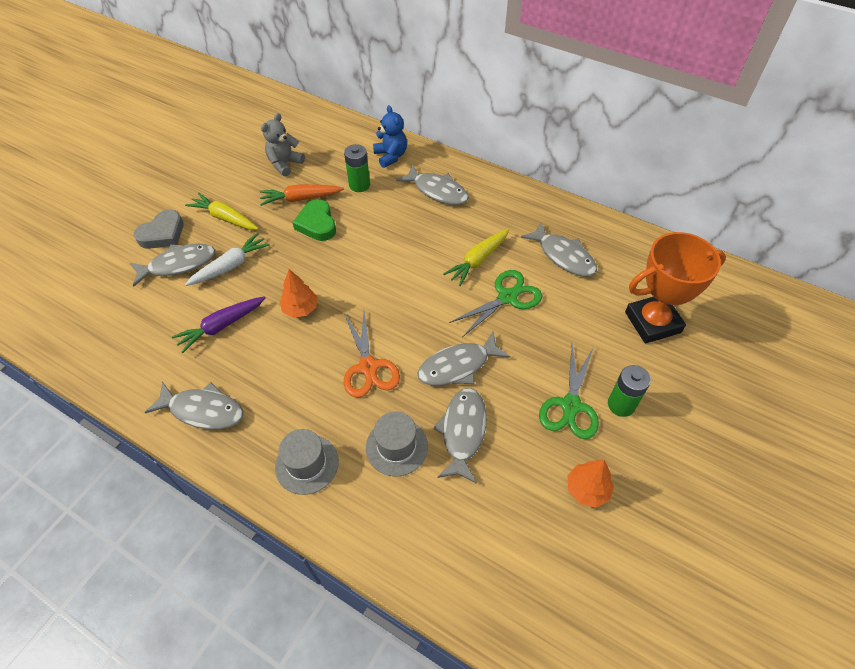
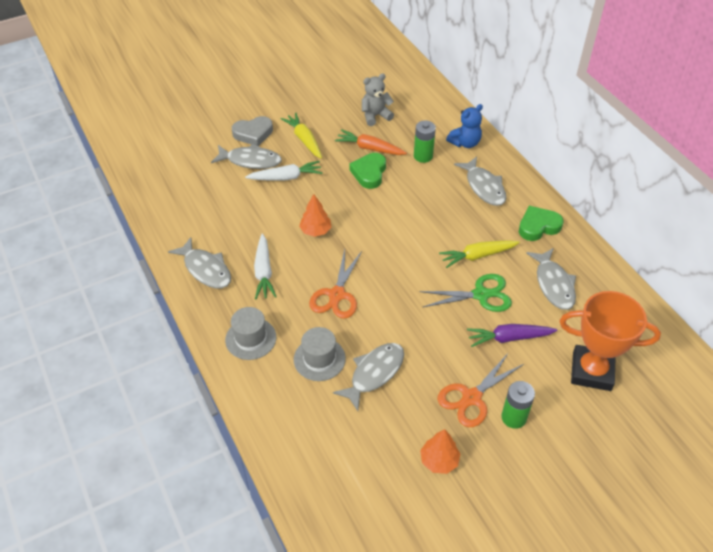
camera: 30 degrees right, 5 degrees down
(221, 326) = (253, 218): purple carrot -> purple carrot (509, 338)
(273, 380) = (264, 272): none -> white carrot
(391, 156) = (465, 143): blue teddy bear -> blue teddy bear turned 45 degrees clockwise
(458, 366) = (404, 326): grey fish -> none
(511, 207) = (538, 226): none -> green heart
(571, 405) = (471, 398): green scissors -> orange scissors

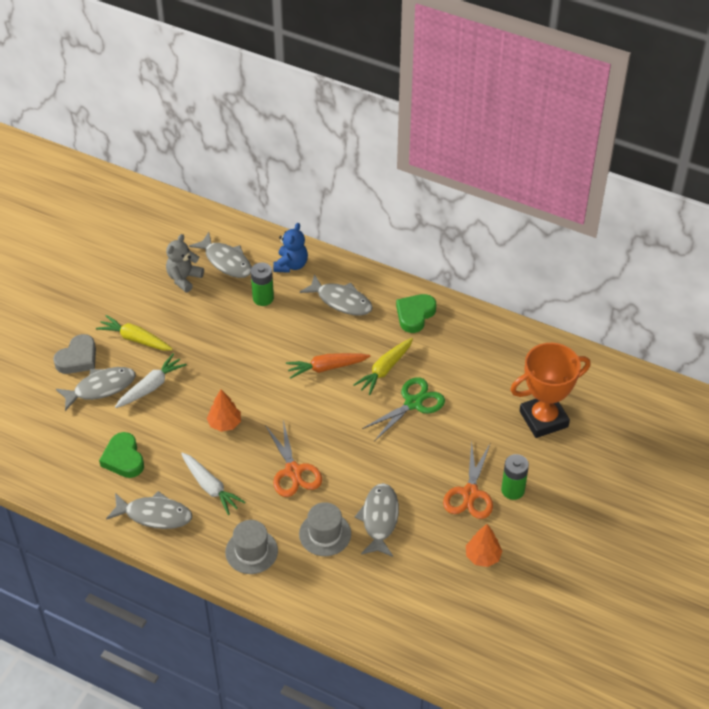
camera: 35 degrees left, 0 degrees up
(369, 173) = (227, 341): green heart -> green heart (123, 459)
(370, 148) = (207, 315): orange carrot -> orange carrot (326, 368)
(509, 338) = (463, 428): purple carrot -> none
(553, 284) = (464, 361): grey fish -> grey fish (226, 261)

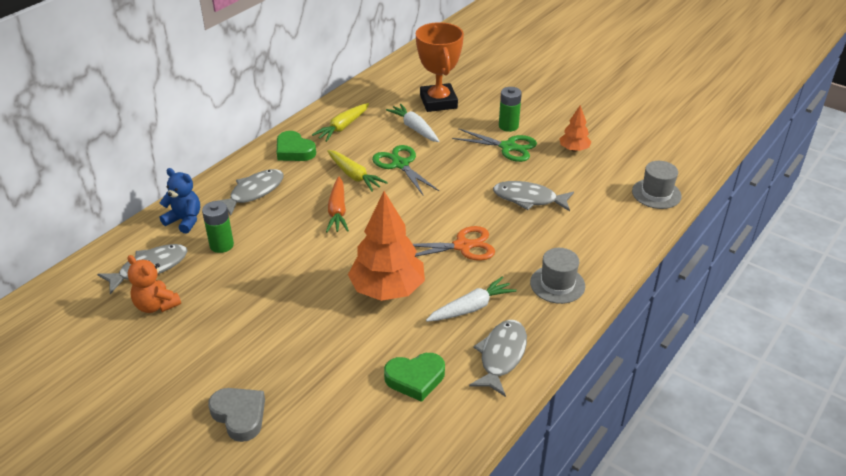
camera: 80 degrees left, 10 degrees down
(101, 388) = (298, 394): grey fish -> none
(135, 339) = (232, 356): yellow carrot -> yellow carrot (343, 127)
(151, 386) = (313, 346): white carrot -> white carrot (414, 128)
(184, 278) = (156, 305): grey teddy bear -> orange teddy bear
(224, 423) = (387, 289): orange tree -> orange tree, size x1.97
(325, 534) = (541, 233): grey hat -> grey hat (656, 194)
(470, 493) = (508, 147): orange scissors -> green scissors

